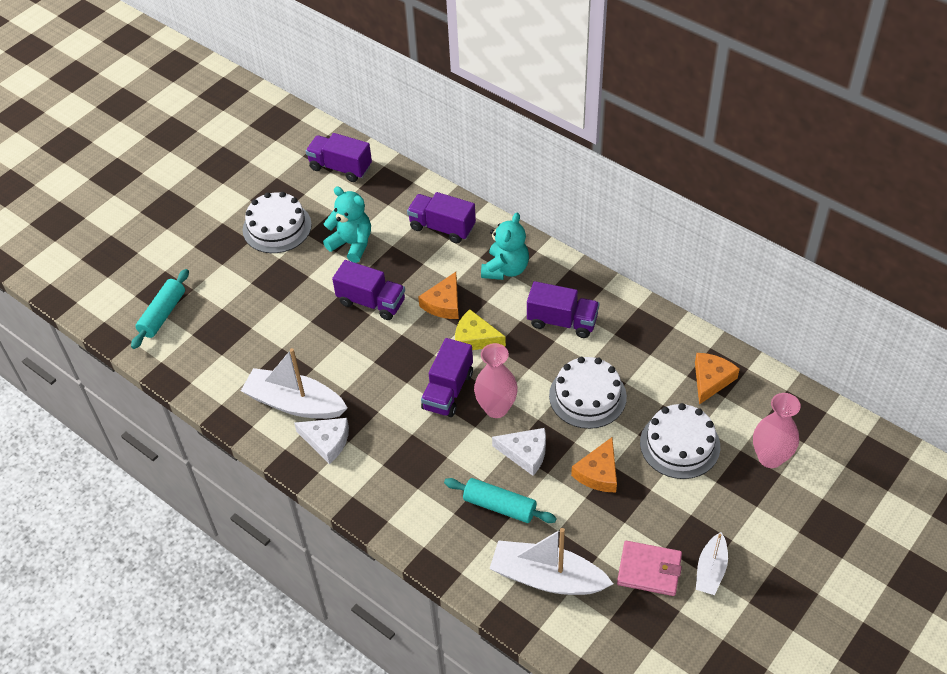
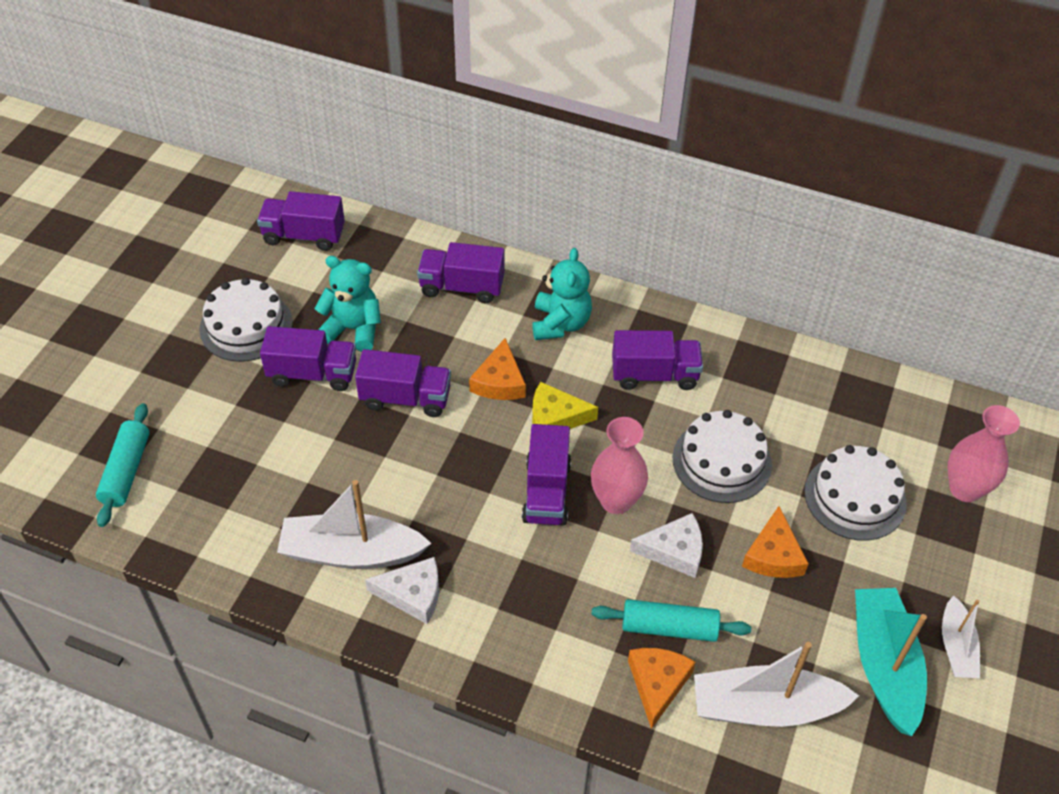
camera: 20 degrees left, 0 degrees up
(312, 271) = (312, 374): none -> purple truck
(649, 570) = (884, 665): pink wallet -> turquoise boat
(711, 380) = (858, 409): orange cheese -> orange cheese (657, 684)

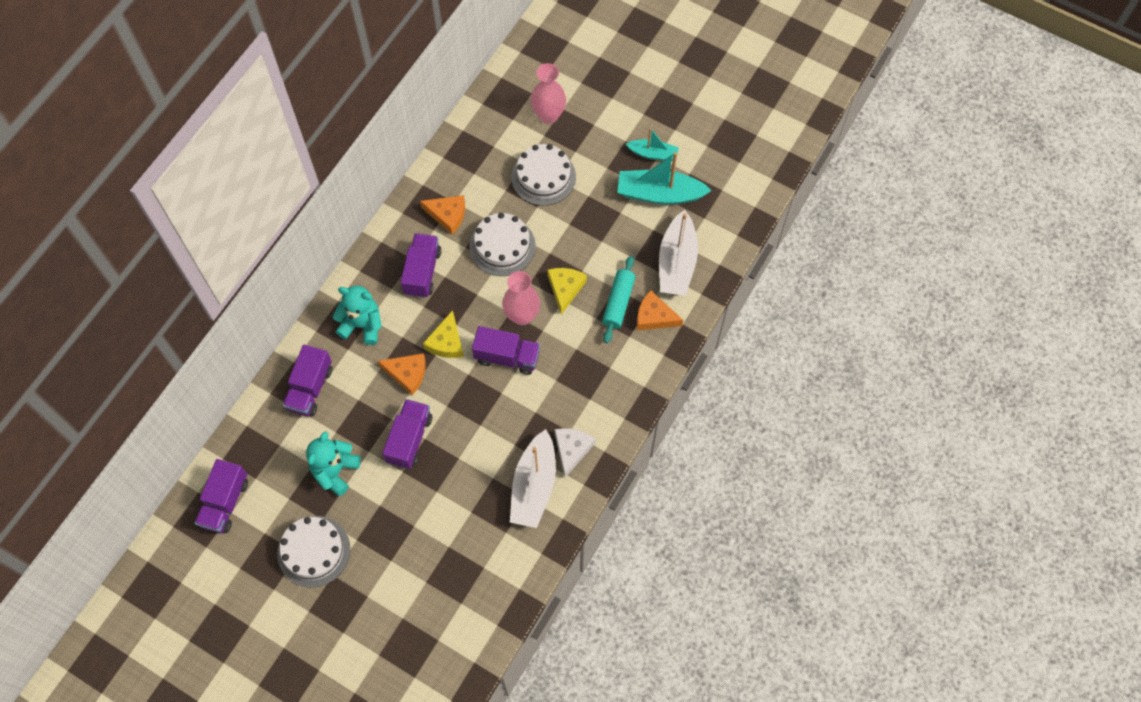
camera: 80 degrees left, 15 degrees up
(126, 471) = (438, 640): turquoise rolling pin -> none
(312, 374) = (373, 503): purple truck -> none
(674, 551) = (565, 288): white cheese -> yellow cheese
(773, 555) = (577, 233): orange cheese -> orange cheese (447, 215)
(956, 647) = (653, 154): white boat -> turquoise boat

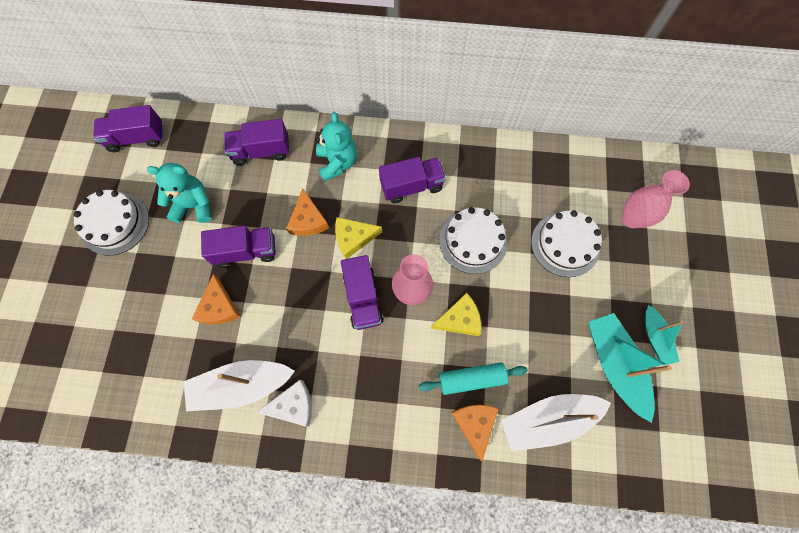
camera: 65 degrees right, 5 degrees up
(447, 215) = (478, 180): orange cheese -> orange cheese (219, 307)

